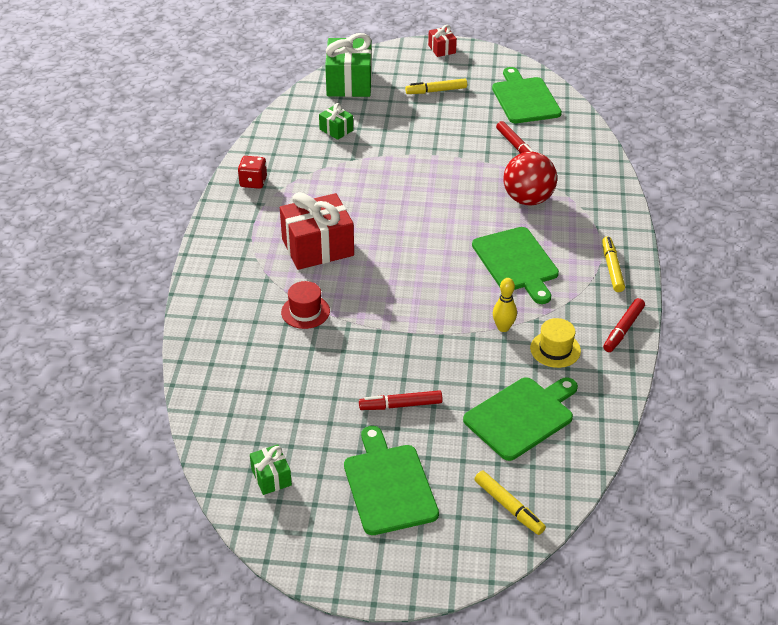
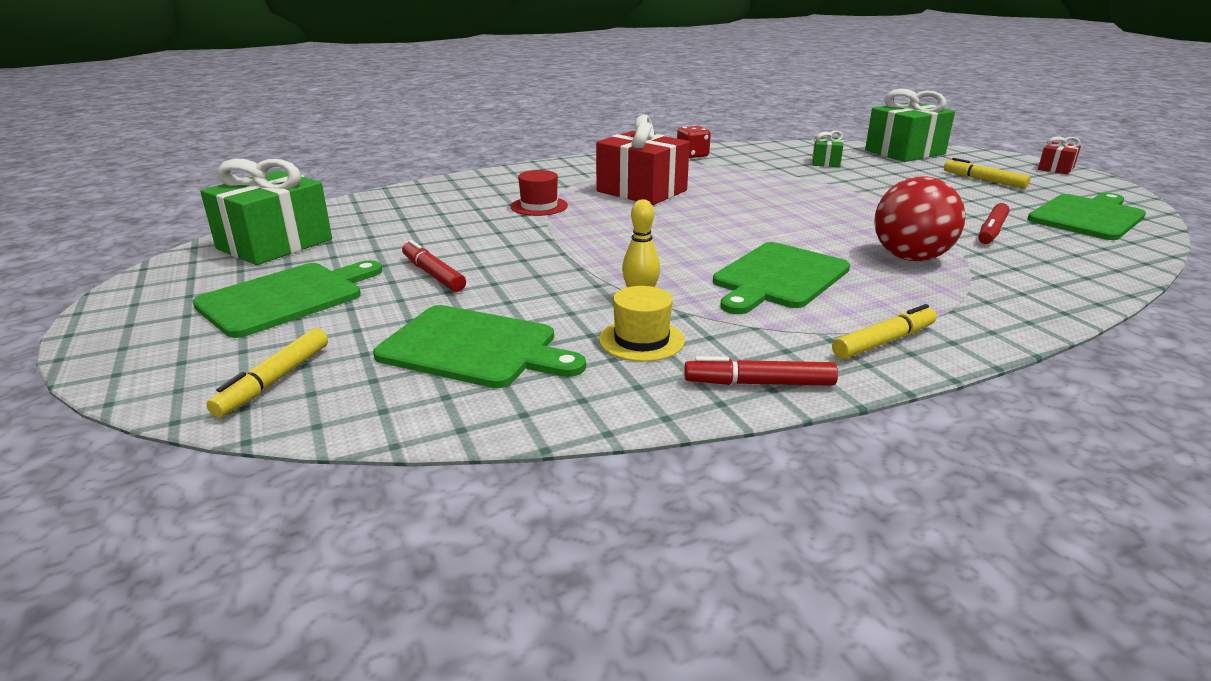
camera: 60 degrees right, 15 degrees down
(271, 477) = (275, 244): green gift -> green gift, size x2.03

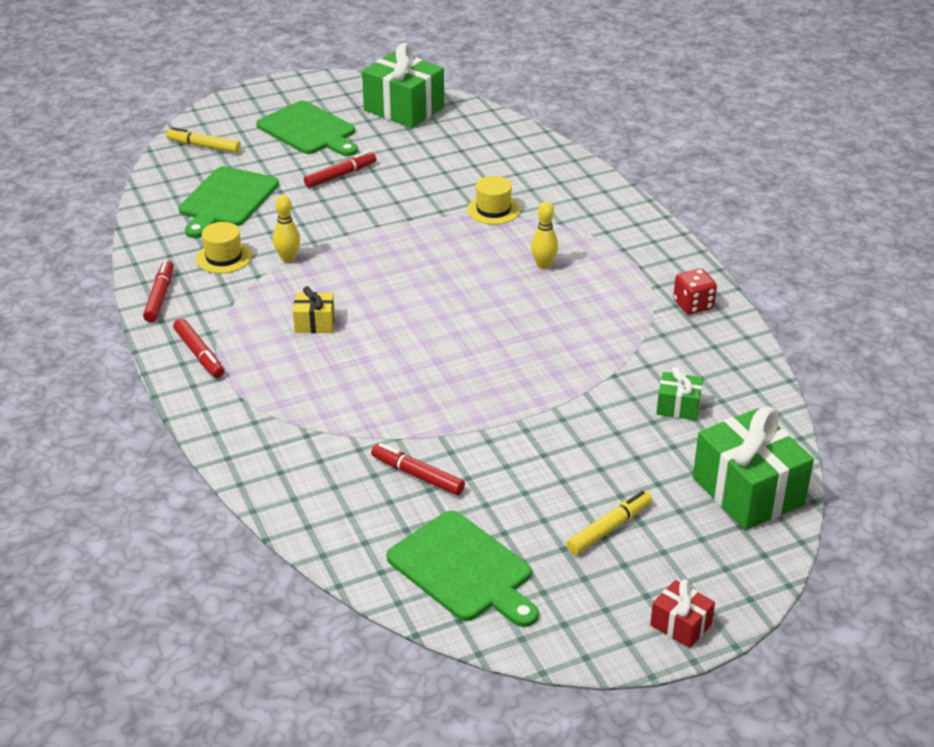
camera: 90 degrees right, 10 degrees up
(539, 206) = (493, 210): red hat -> yellow hat
(641, 191) = (543, 265): red gift -> yellow bowling pin
(778, 278) = (314, 323): green cutting board -> yellow gift
(884, 342) = (199, 354): yellow marker -> red marker
(910, 258) = (349, 402): red ball -> none

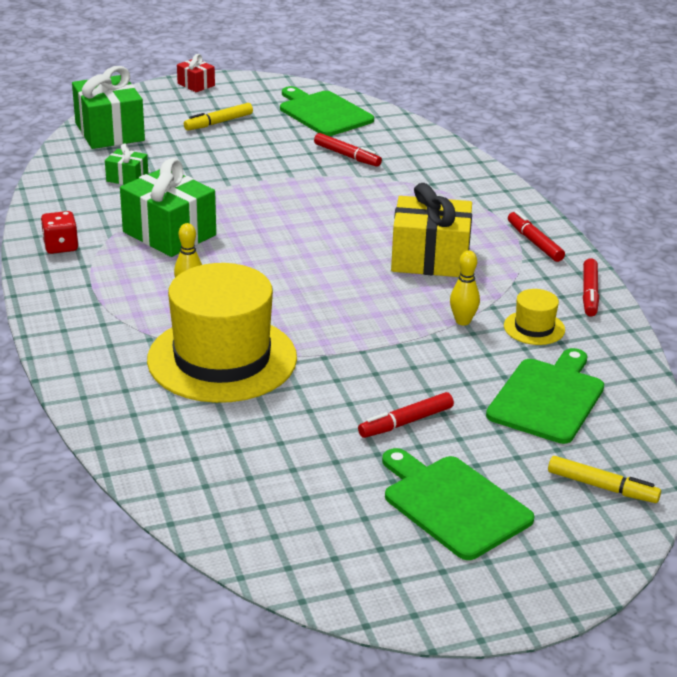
camera: 175 degrees left, 5 degrees down
(314, 323) = (430, 259): yellow gift -> yellow gift, size x2.03
(404, 109) = (306, 536): green gift -> green gift (169, 233)
(493, 210) = (222, 359): yellow hat -> yellow hat, size x2.34

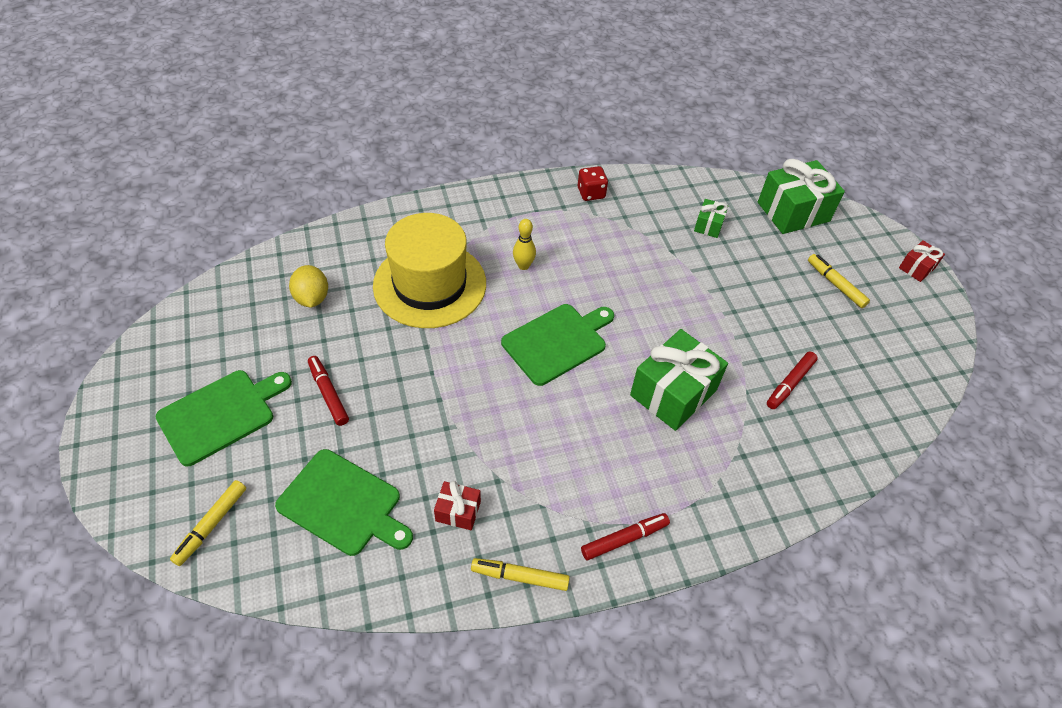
camera: 90 degrees right, 20 degrees up
(169, 233) = (616, 253): green gift -> green gift (673, 393)
(249, 452) = (312, 298): none -> yellow lemon
(323, 113) = (887, 369): green cutting board -> green cutting board (557, 342)
(430, 259) = (585, 437): yellow gift -> none
(463, 321) = (473, 451): yellow bowling pin -> none
(534, 328) = (458, 511): yellow hat -> red gift
(589, 293) = (520, 577): red marker -> yellow marker

